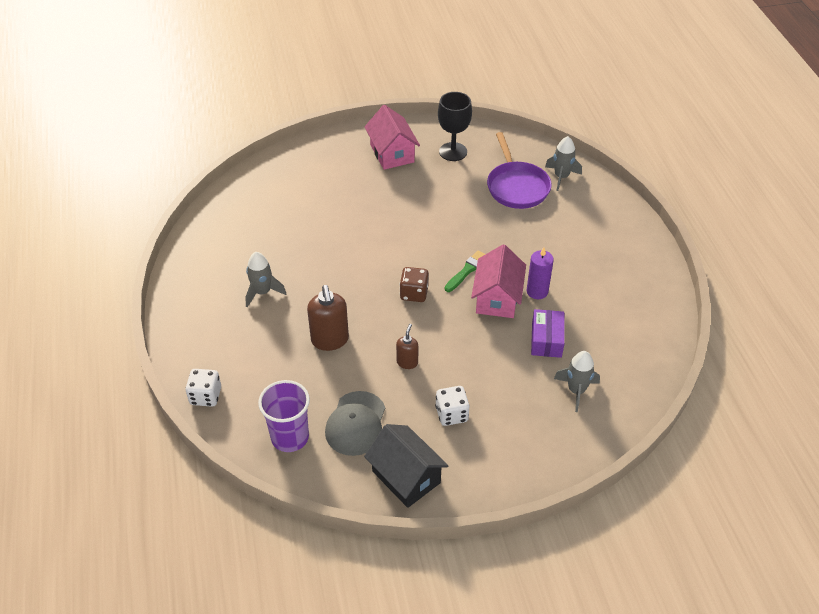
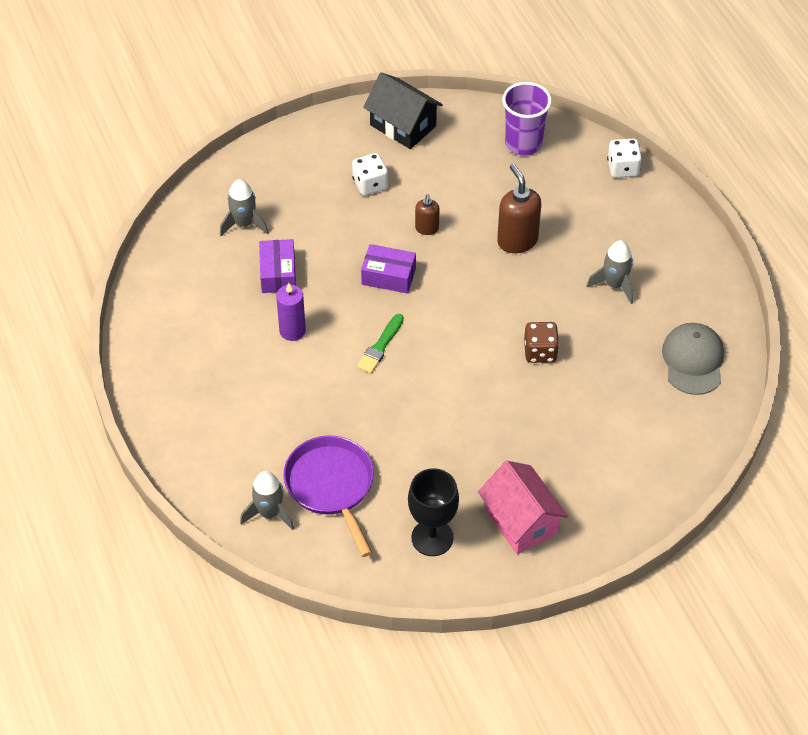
camera: 170 degrees right, 5 degrees up
(356, 423) = (463, 163): grey cap -> grey cap (693, 360)
(414, 293) = (438, 308): brown dice -> brown dice (540, 352)
(450, 324) = (388, 276): none -> purple box
(497, 298) = (339, 315): pink house -> none

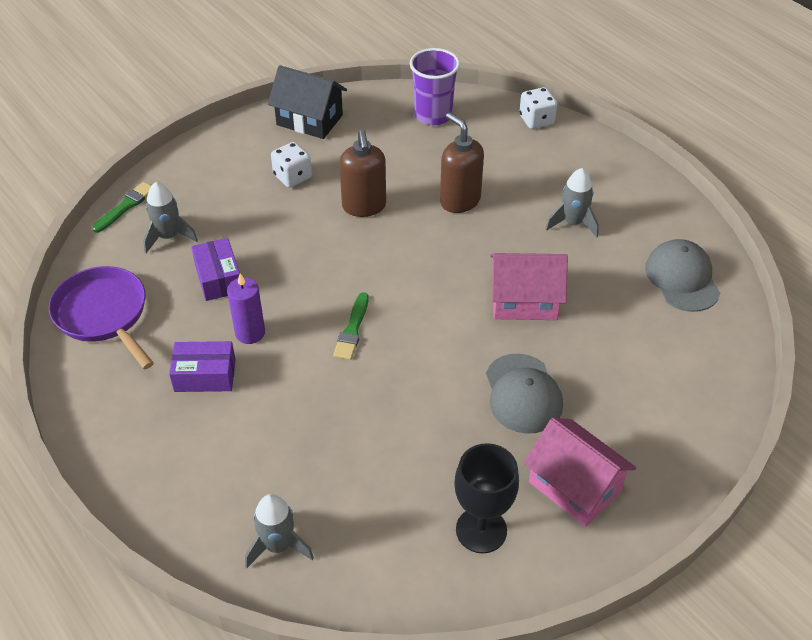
camera: 15 degrees left, 5 degrees down
(212, 185) = (125, 206): none -> green brush
(331, 486) = (343, 496): purple pan -> purple pan (104, 315)
(388, 276) = (339, 258): purple box -> purple box (205, 375)
(427, 229) = (364, 206): brown soap dispenser -> brown soap dispenser, size x1.77
(507, 435) = (523, 394): none -> grey cap
(540, 352) = (524, 301): brown dice -> pink house

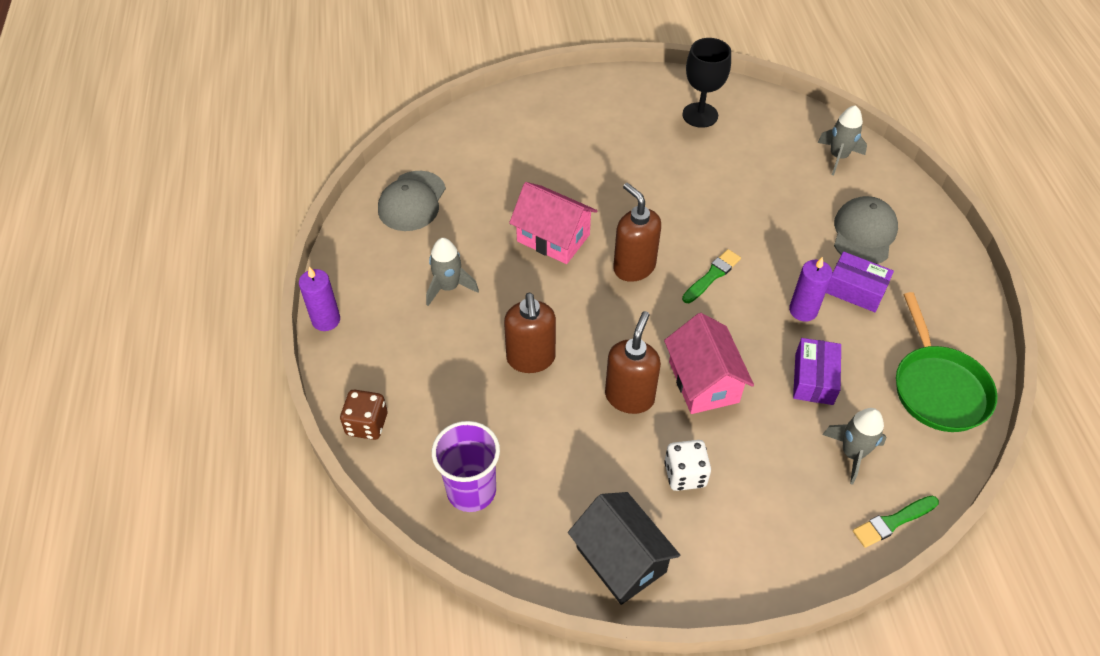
camera: 150 degrees left, 5 degrees up
(104, 315) = (938, 388): purple pan -> green pan
(430, 306) = (634, 267): none -> brown soap dispenser
(523, 394) = (611, 175): grey cap -> grey cap (864, 233)
(536, 120) = (367, 424): white dice -> brown dice
(574, 487) = (623, 112): pink house -> pink house (703, 381)
(638, 163) = (326, 320): none -> purple candle

